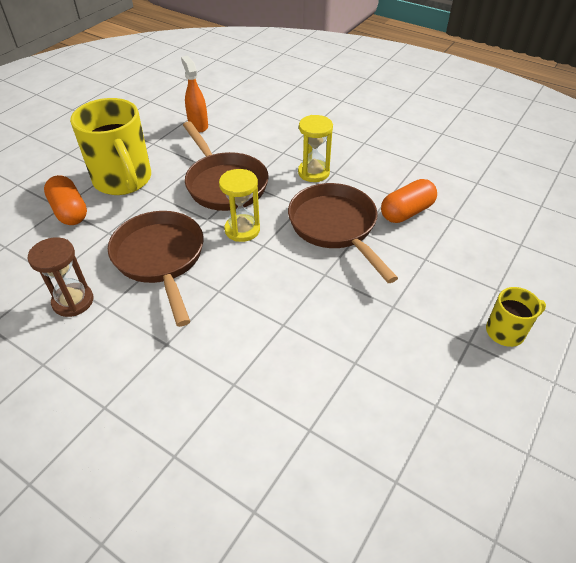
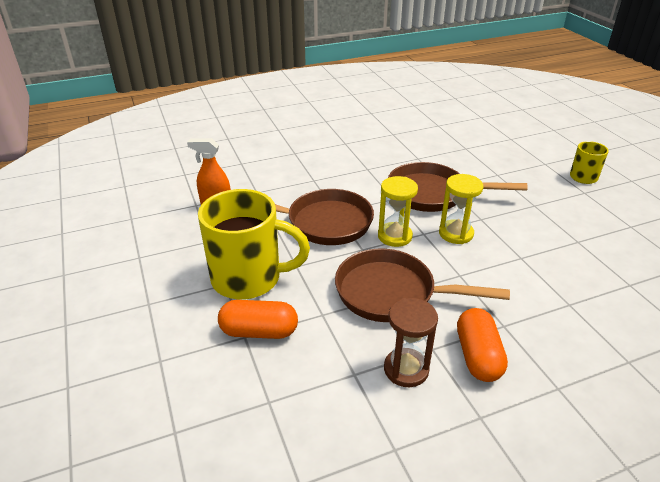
camera: 55 degrees left, 10 degrees down
(313, 172) = (357, 177): yellow hourglass -> yellow hourglass (456, 233)
(406, 212) = (443, 161): orange capsule -> orange capsule (478, 356)

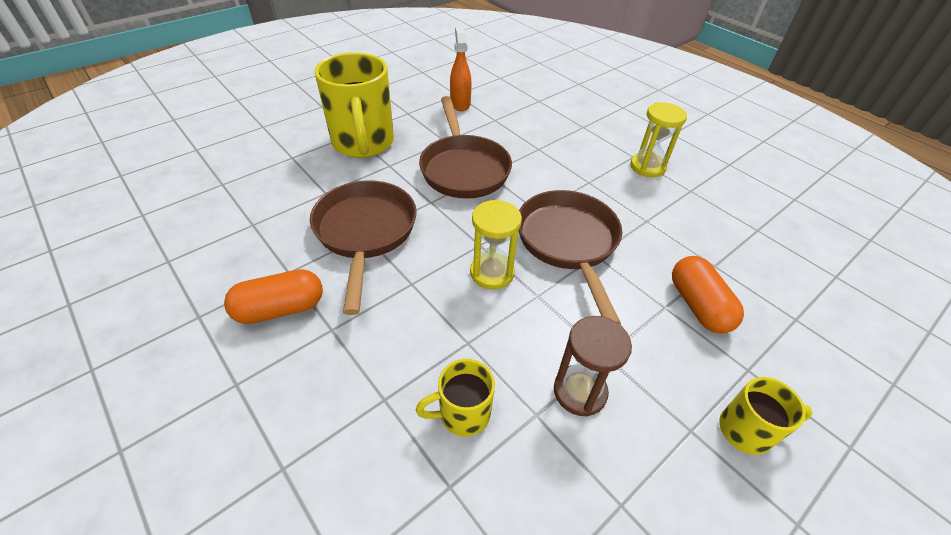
camera: 70 degrees right, 10 degrees up
(259, 331) = (298, 163): orange capsule -> orange capsule (698, 305)
(394, 236) = (463, 222): yellow hourglass -> yellow hourglass (647, 167)
(406, 369) = (259, 256): brown hourglass -> brown hourglass (580, 391)
(579, 270) = (462, 414): none -> yellow mug

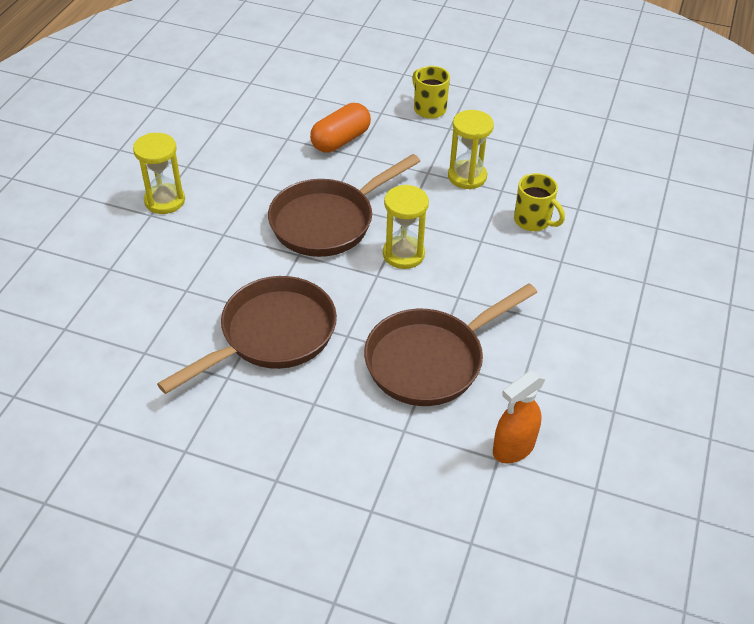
camera: 120 degrees left, 0 degrees up
(280, 309) = (557, 362): orange capsule -> none
(363, 143) = (290, 455): yellow mug -> none
(460, 104) = (124, 405): orange spray bottle -> orange spray bottle (513, 448)
(580, 391) = (467, 176): brown hourglass -> yellow hourglass

